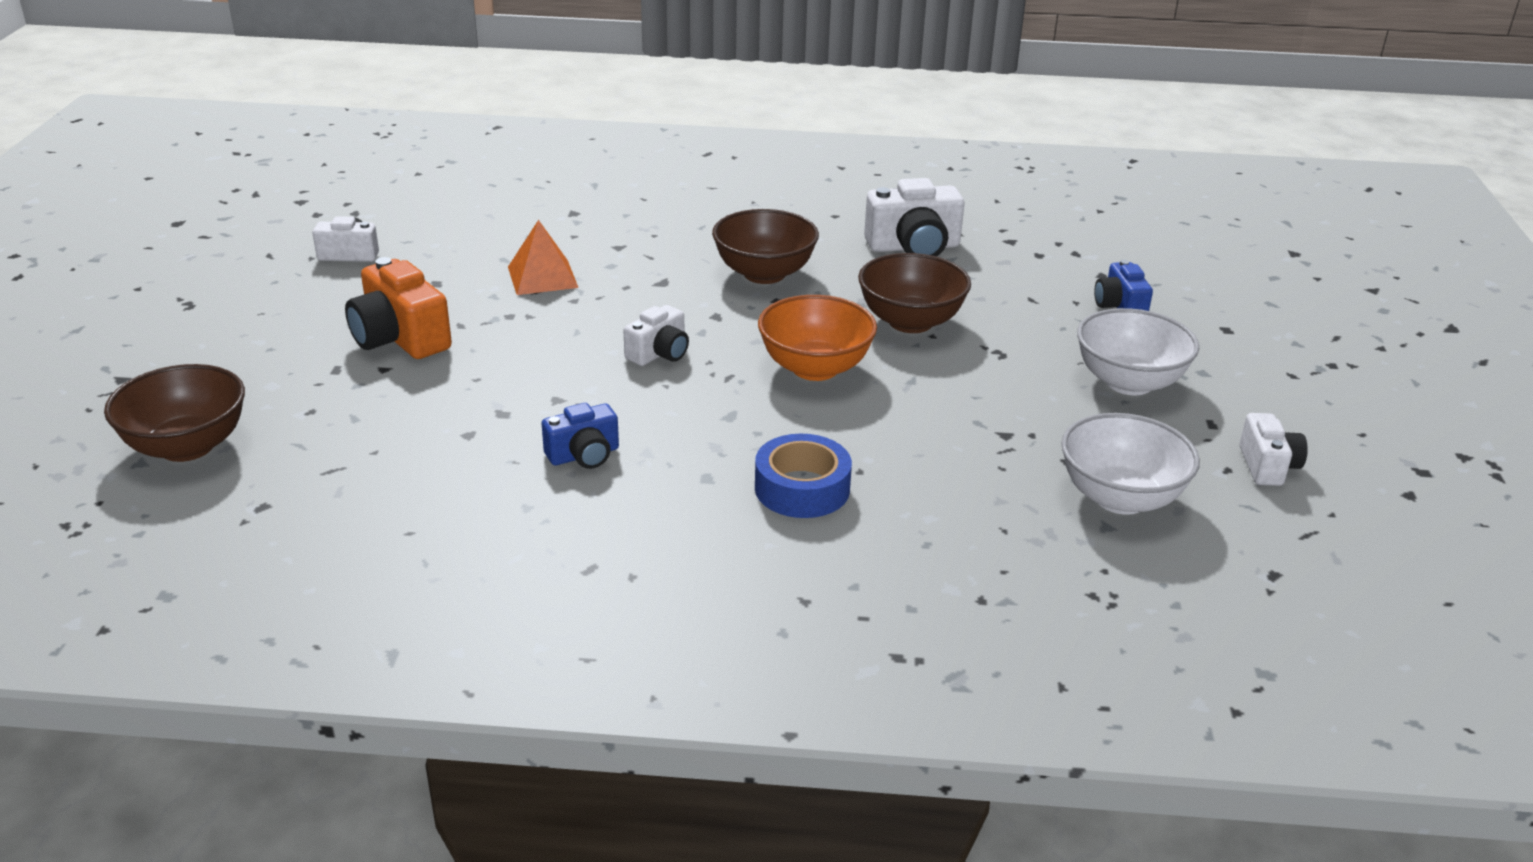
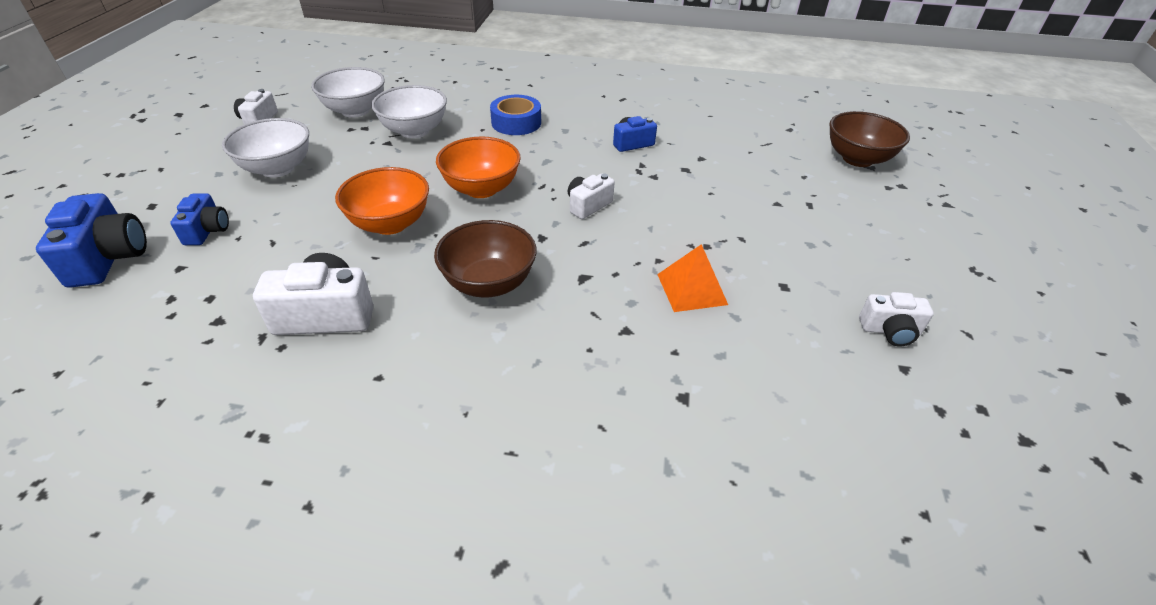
camera: 175 degrees left, 10 degrees up
(400, 338) = (781, 228): orange camera -> none
(910, 322) = (390, 224): brown bowl -> orange bowl
(977, 459) = (414, 131): none -> white bowl
(1187, 279) = (109, 258): none -> blue camera

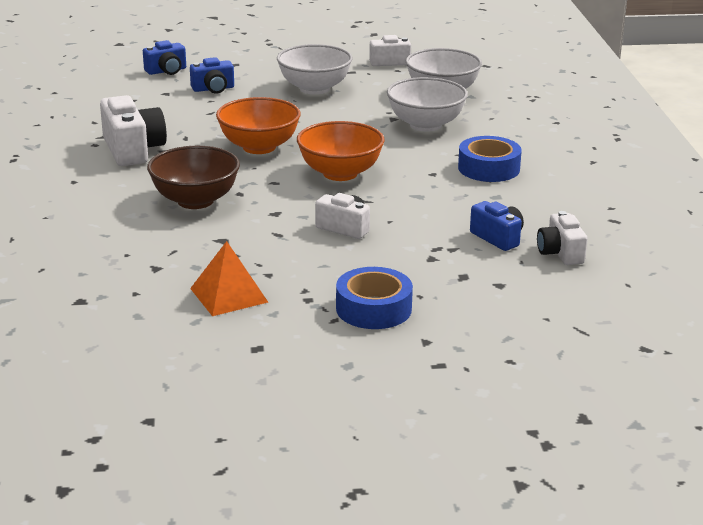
camera: 75 degrees right, 15 degrees down
(109, 258) = (166, 71): blue camera -> blue camera, size x0.61
(728, 216) = (373, 309): none -> blue tape
(857, 159) = (599, 407): brown bowl -> none
(890, 331) = (206, 414): white camera -> white camera (560, 253)

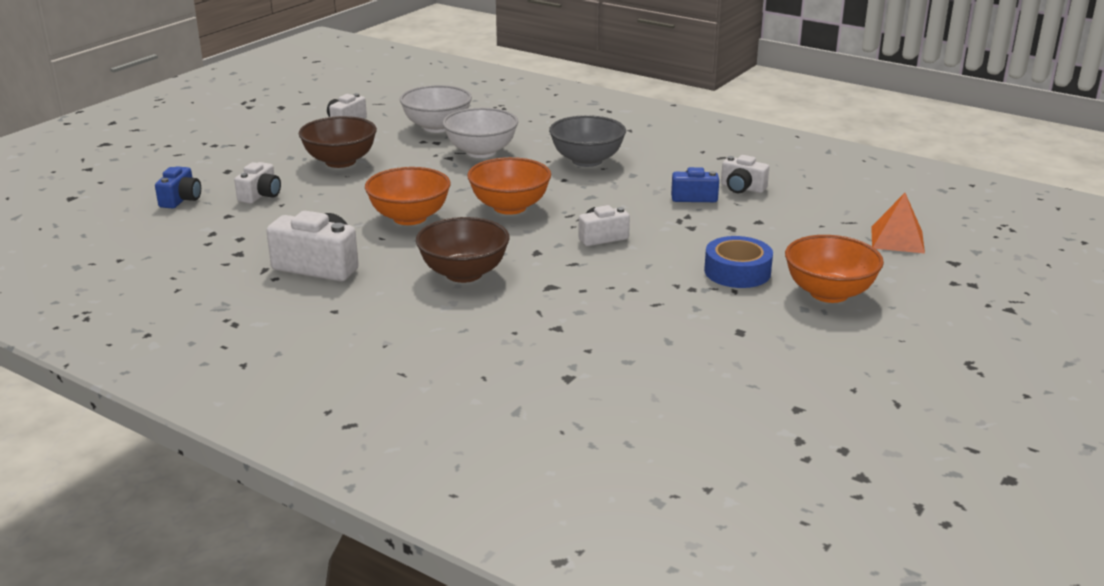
camera: 50 degrees left, 0 degrees up
(213, 89) = (260, 195): blue camera -> white camera
(229, 295) = (645, 314): orange pyramid -> orange pyramid (897, 239)
(314, 88) = (340, 161): white bowl -> brown bowl
(398, 368) = (829, 293): none -> orange bowl
(488, 168) = (587, 160): blue tape -> grey bowl

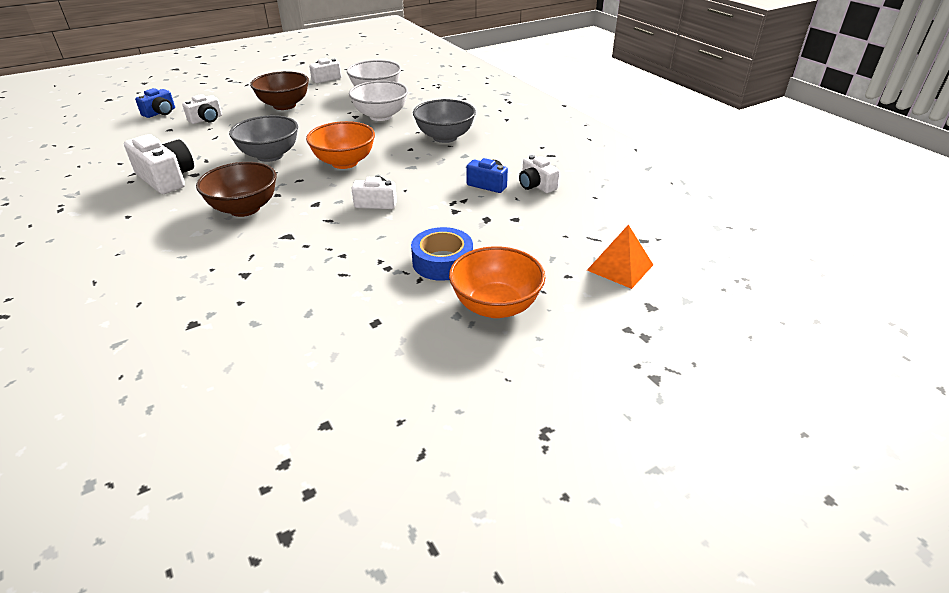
camera: 25 degrees right, 10 degrees up
(409, 218) = (270, 155): orange bowl -> grey bowl

